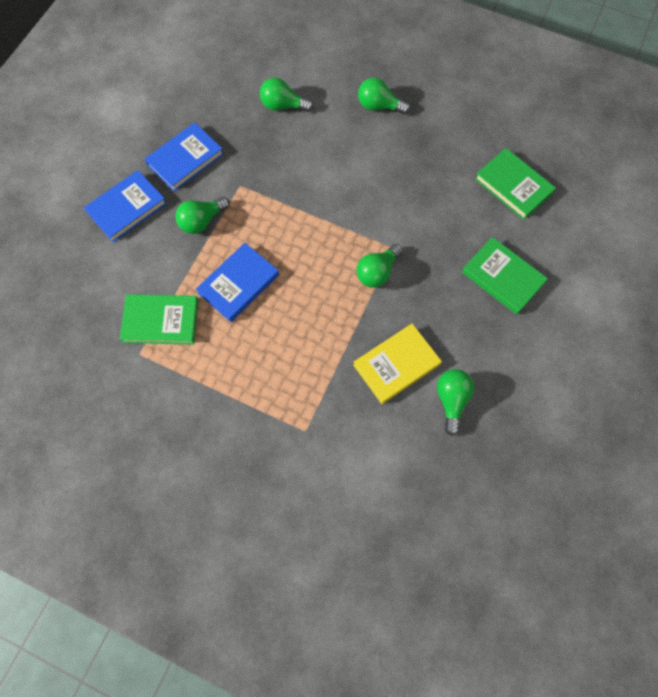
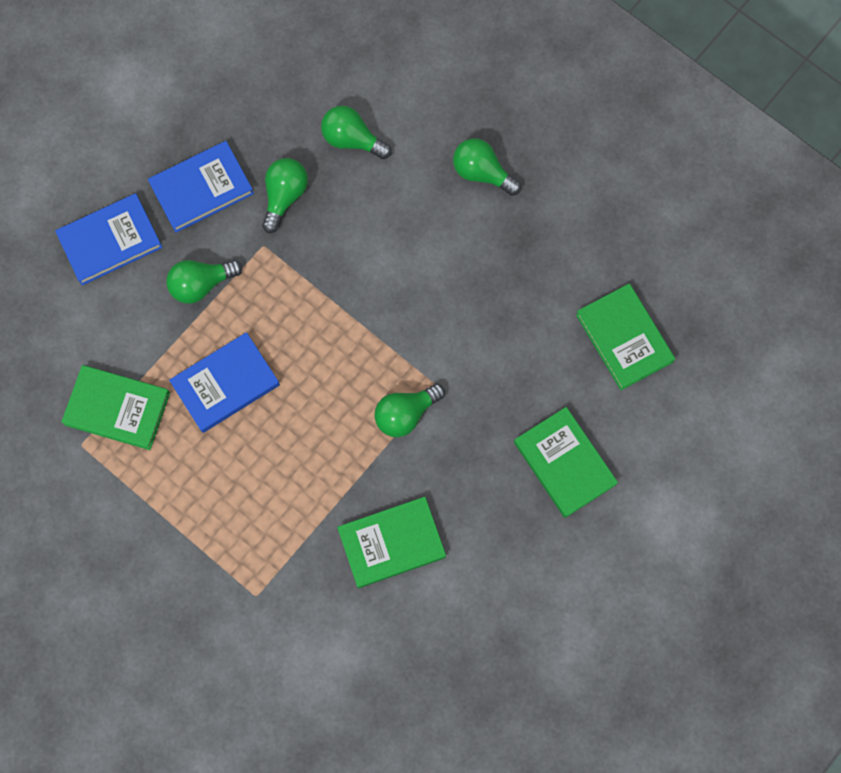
camera: 15 degrees right, 5 degrees up
(396, 365) = (391, 543): yellow book -> green book
(451, 400) = (445, 606): green light bulb -> green light bulb (284, 196)

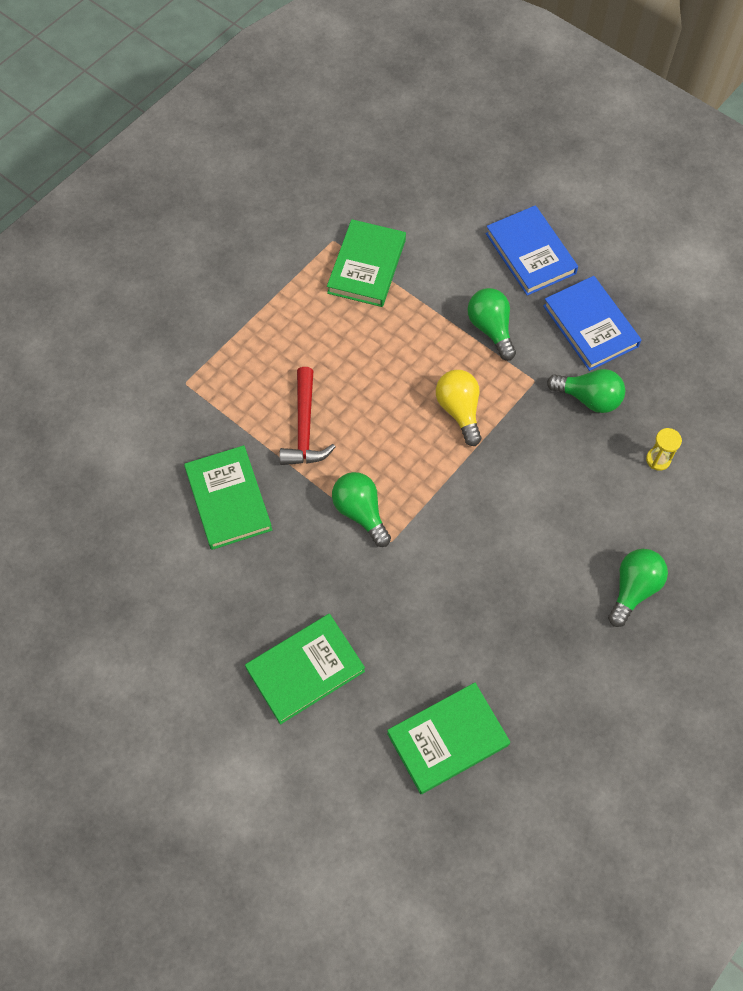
camera: 90 degrees right, 10 degrees down
(225, 384) = (391, 352): blue book -> none
(295, 318) = (459, 410): none -> yellow light bulb
(312, 469) = (305, 427): none -> red hammer
(352, 140) = (658, 459): green light bulb -> yellow hourglass

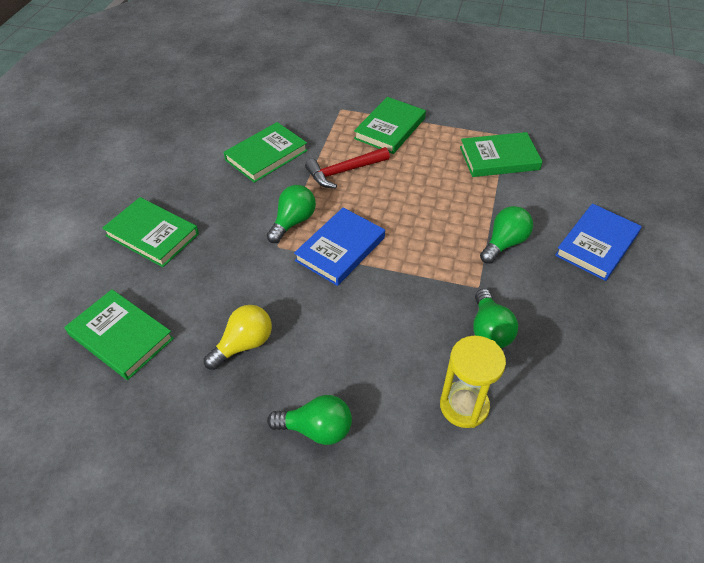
camera: 65 degrees right, 15 degrees down
(254, 347) = (390, 128): none -> green book
(459, 410) = (415, 248): yellow light bulb -> yellow light bulb (244, 344)
(590, 326) = (562, 308): blue book -> blue book (340, 249)
(658, 459) = (464, 406): yellow hourglass -> yellow hourglass, size x1.89

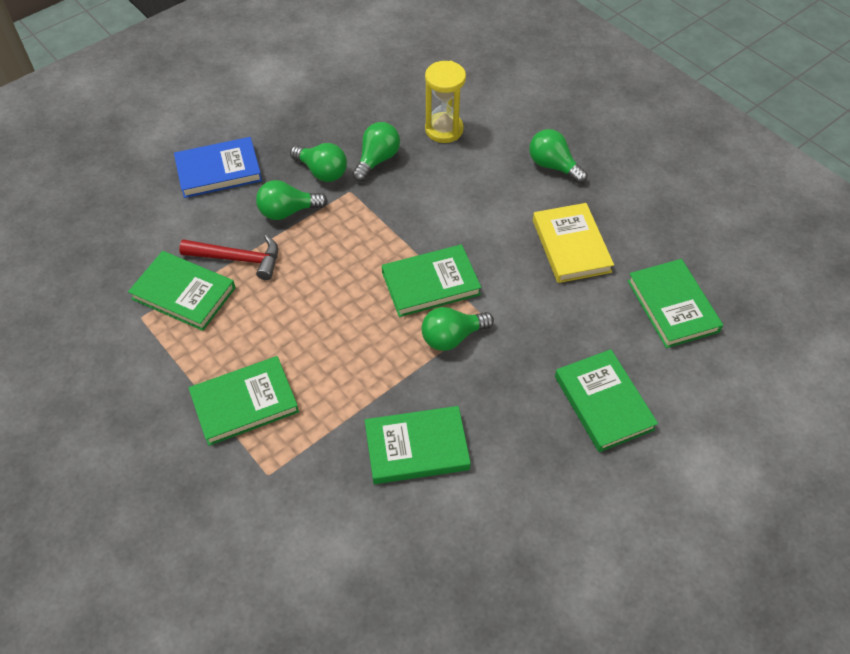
camera: 145 degrees left, 5 degrees up
(244, 344) = (571, 246): yellow light bulb -> yellow book
(340, 249) = (430, 283): blue book -> green book
(344, 171) = (351, 370): red hammer -> red hammer (238, 259)
(520, 291) = (322, 172): none -> green light bulb

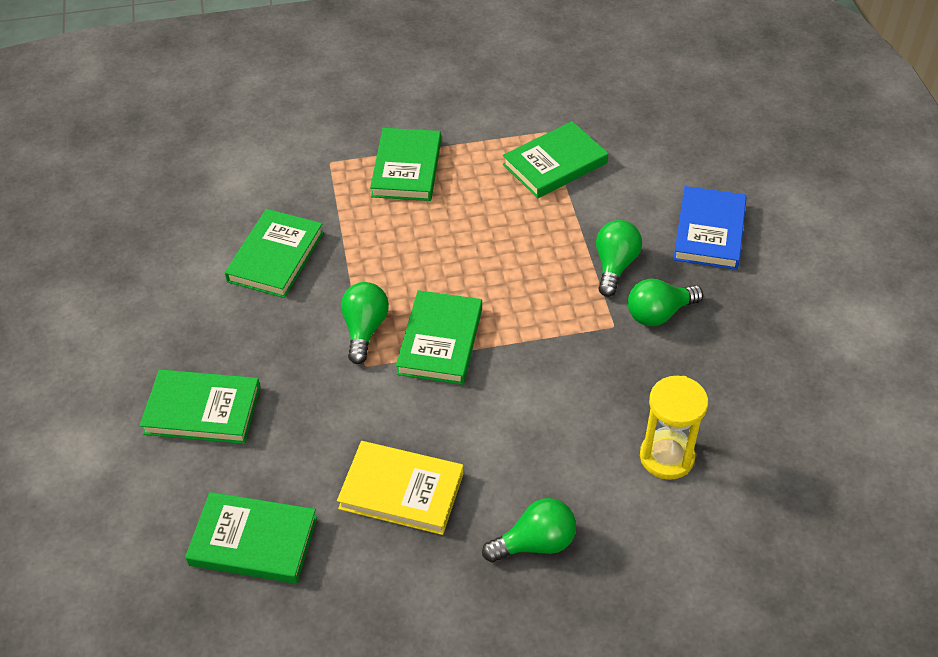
camera: 120 degrees right, 5 degrees down
(238, 259) = (573, 210): red hammer -> none
(377, 160) = (650, 369): green light bulb -> none

